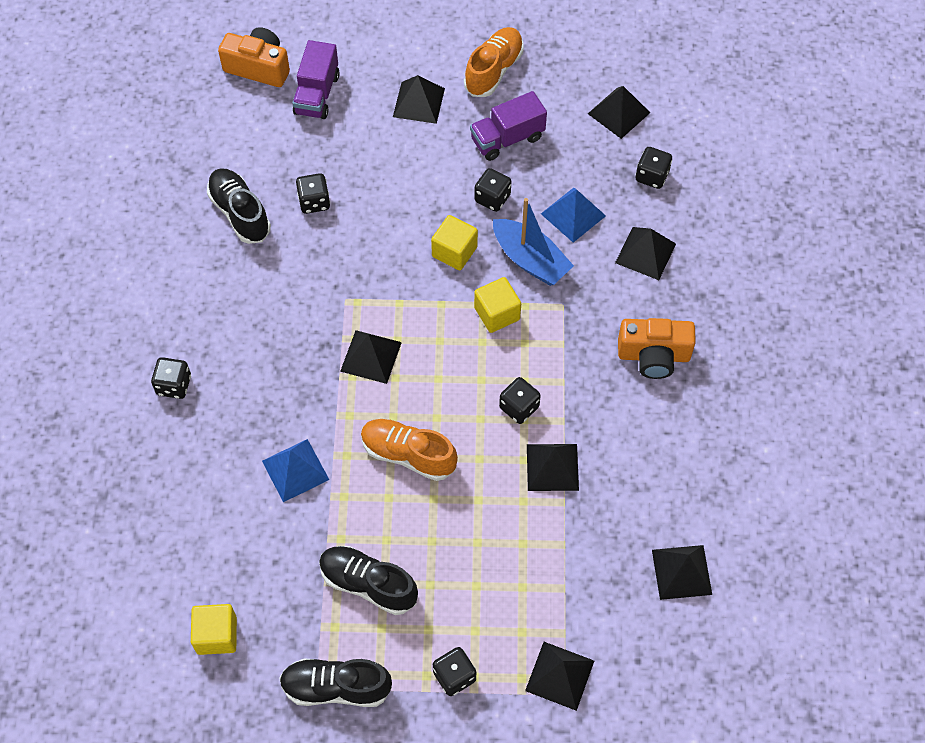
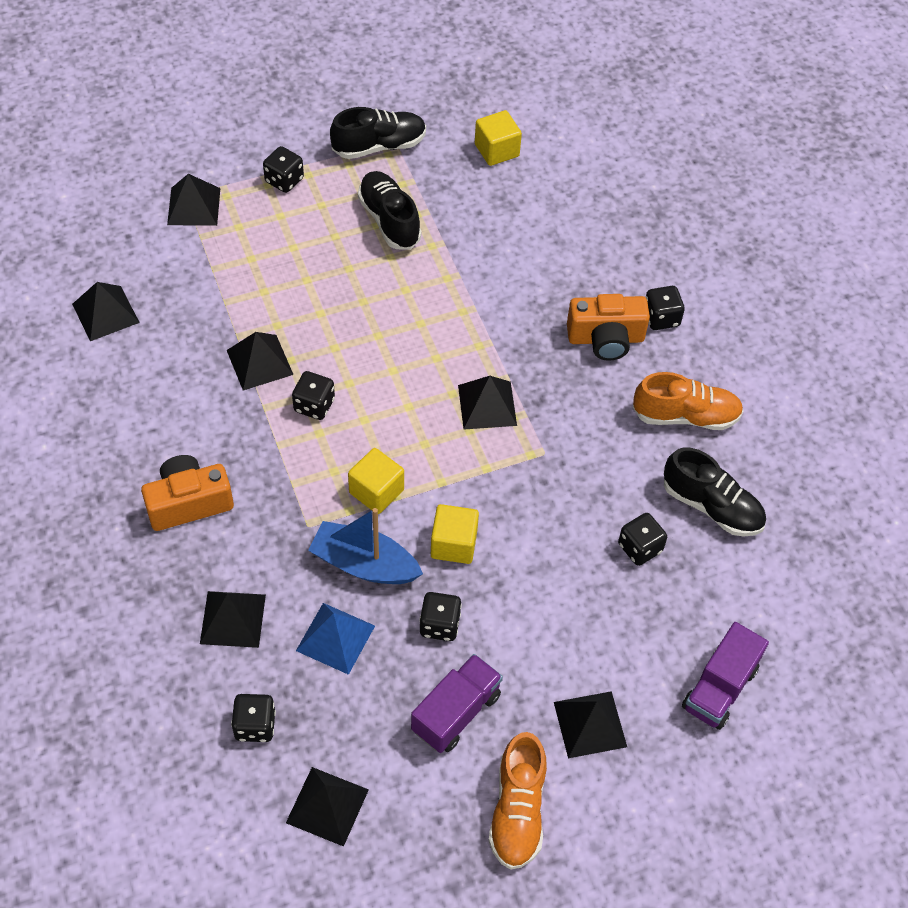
camera: 155 degrees right, 5 degrees down
(258, 67) = (813, 700): orange camera -> orange camera (606, 339)
(295, 470) = (503, 284): blue pyramid -> none
(317, 94) = (719, 688): purple truck -> purple truck turned 135 degrees counterclockwise
(368, 584) = (389, 220): black shoe -> black shoe turned 120 degrees counterclockwise
(408, 455) = (404, 329): orange shoe -> orange shoe (685, 416)

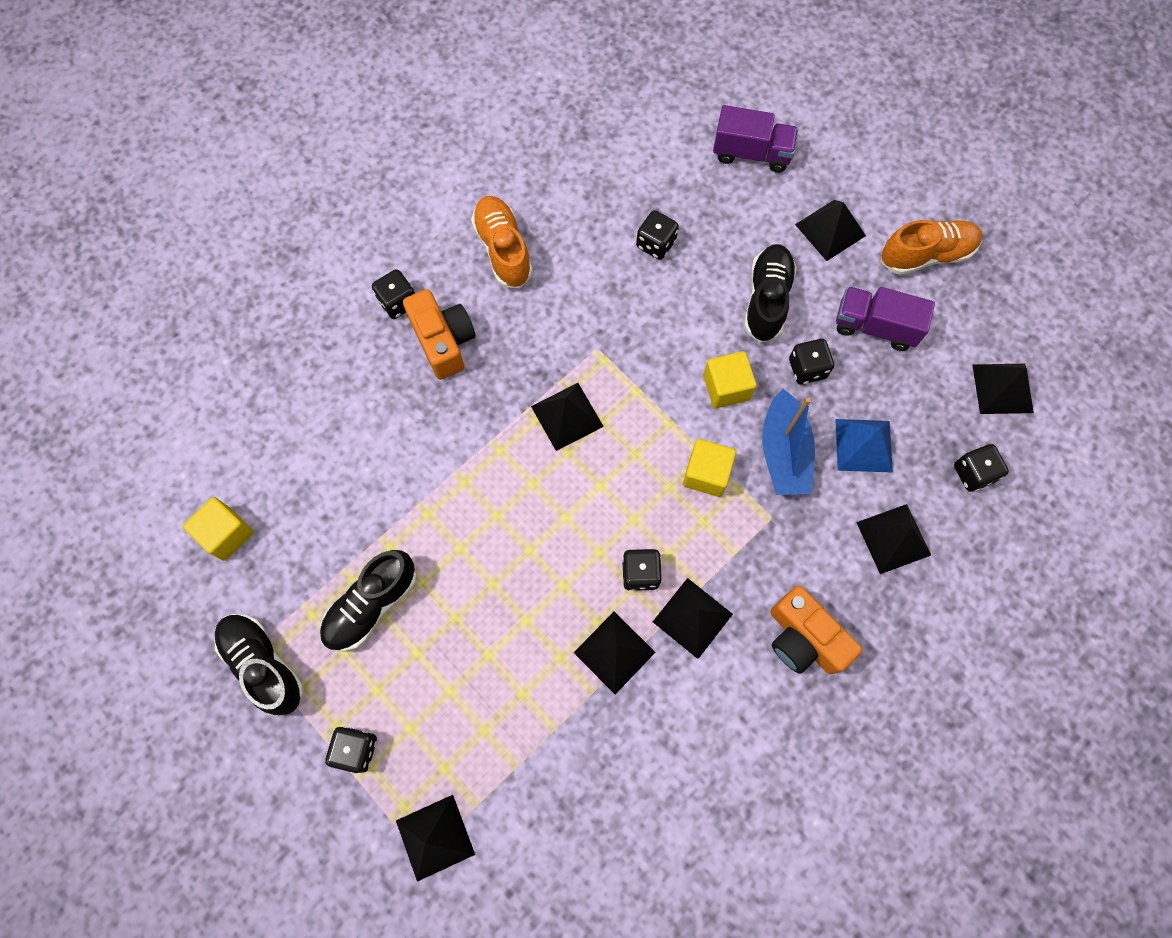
camera: 110 degrees left, 15 degrees up
(105, 313) = (626, 855): black pyramid -> black pyramid (692, 617)
(712, 506) = (588, 203): black shoe -> black shoe (766, 300)

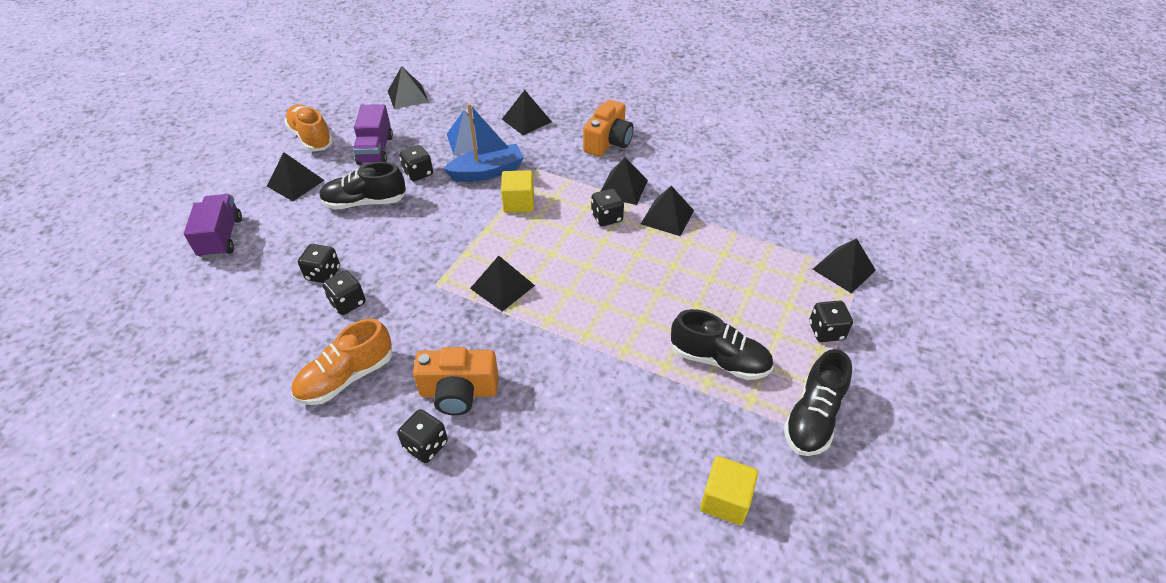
camera: 110 degrees left, 25 degrees down
(443, 341) = (459, 392): orange camera -> orange camera turned 135 degrees counterclockwise
(726, 387) = (446, 207): yellow cube -> none
(973, 473) = (470, 99): black dice -> black dice (348, 303)

